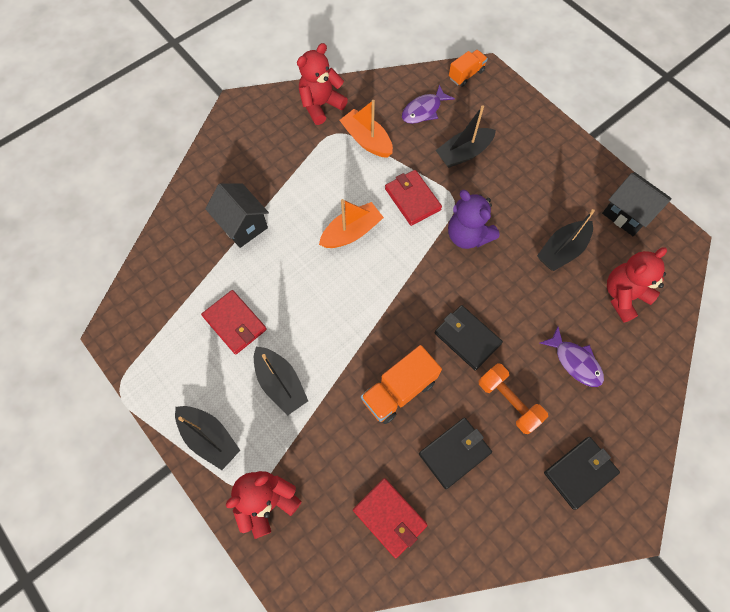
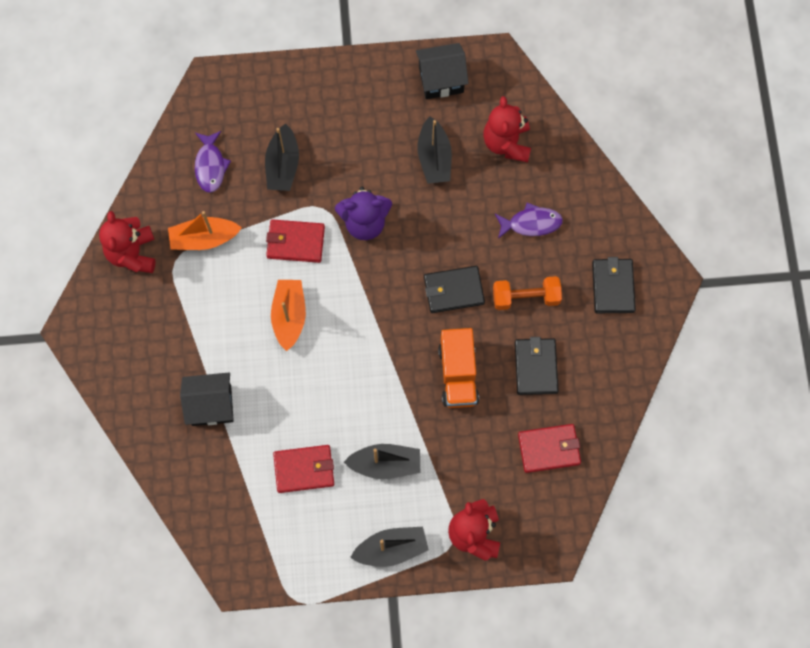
camera: 55 degrees left, 5 degrees up
(466, 74) = (200, 99): orange truck -> none

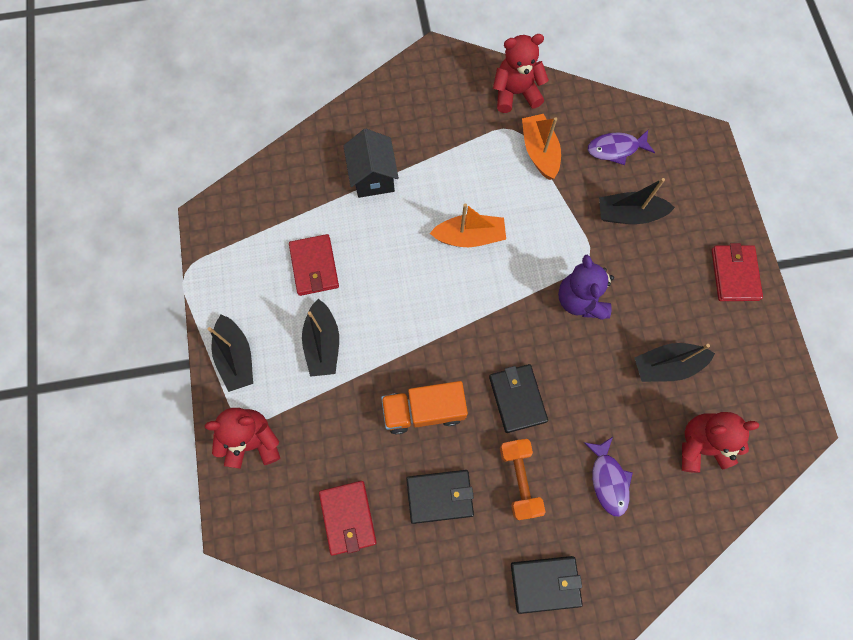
camera: 85 degrees right, 0 degrees up
(295, 242) = (548, 235): red wallet -> red wallet (734, 274)
(441, 80) = (760, 365): black house -> none

